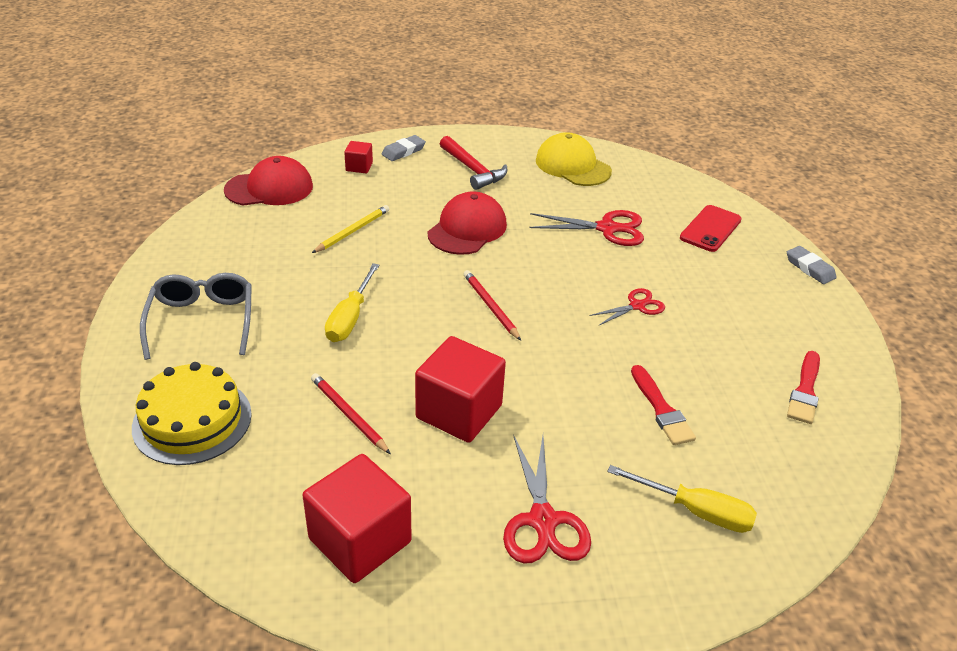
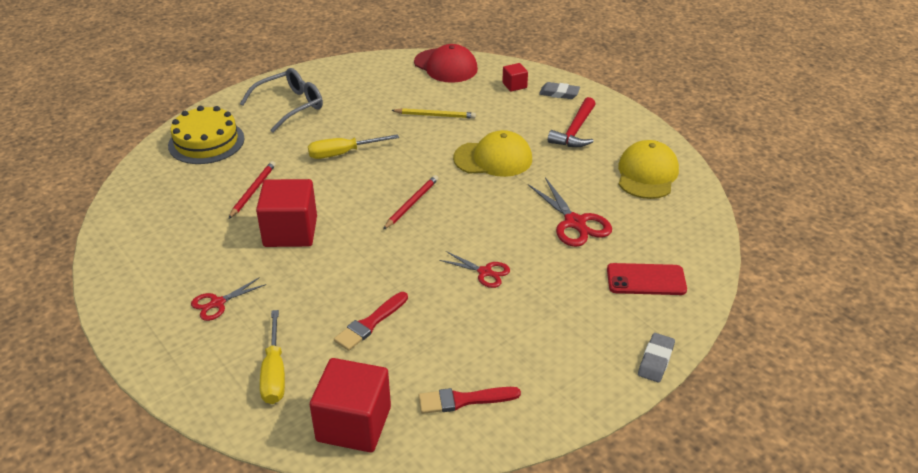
camera: 60 degrees right, 0 degrees up
(360, 540) = (155, 238): red cube -> red cube (354, 424)
(467, 229) = (493, 159): red cap -> yellow cap
(543, 520) = (217, 303): red scissors -> red scissors, size x0.62

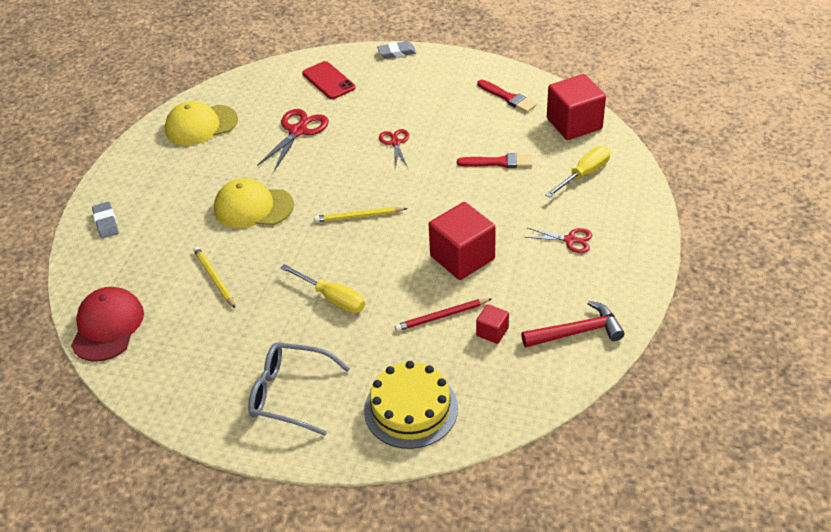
camera: 125 degrees left, 5 degrees up
(411, 203) = (358, 216): red pencil -> yellow pencil
(493, 159) = (253, 207): yellow cap -> yellow cap turned 45 degrees counterclockwise
(514, 85) = (112, 257): red cube -> red cube (492, 332)
(575, 131) = (167, 185): red hammer -> red hammer (577, 332)

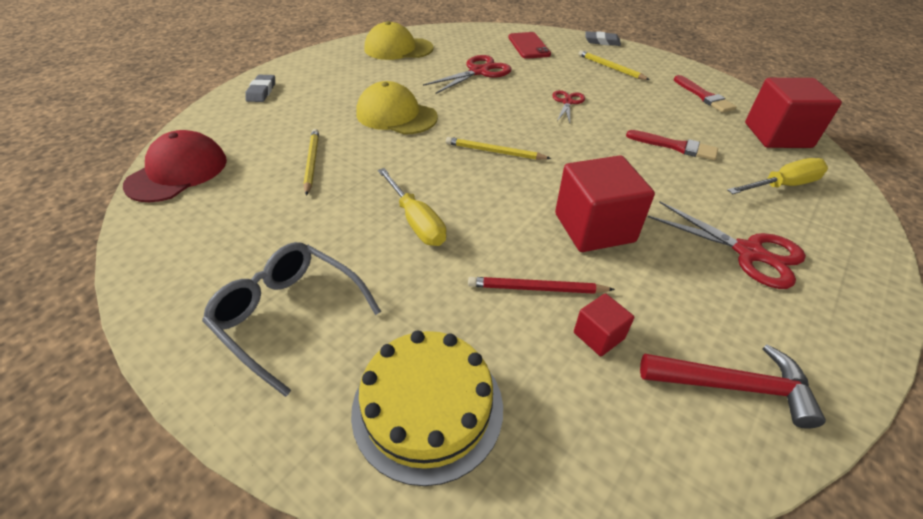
camera: 20 degrees right, 0 degrees up
(417, 87) = (610, 68): none -> yellow pencil
(570, 240) = (748, 252): red scissors -> red scissors, size x1.62

